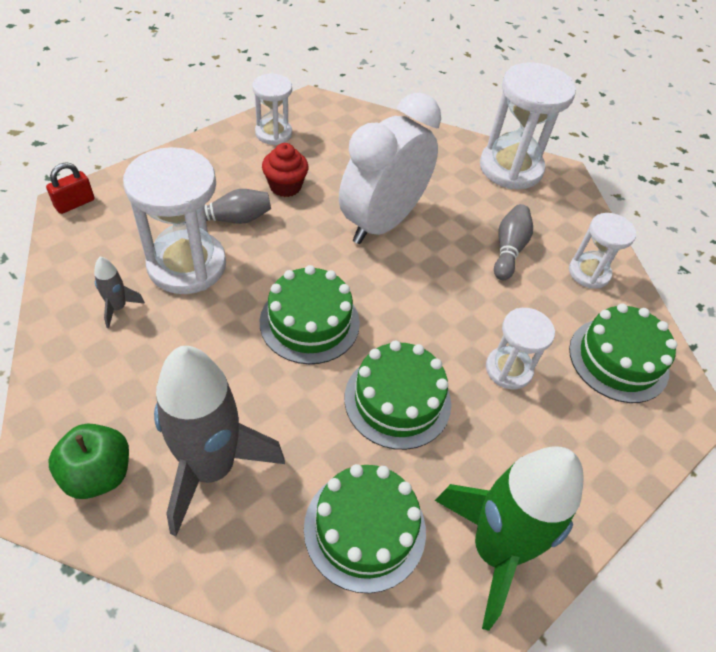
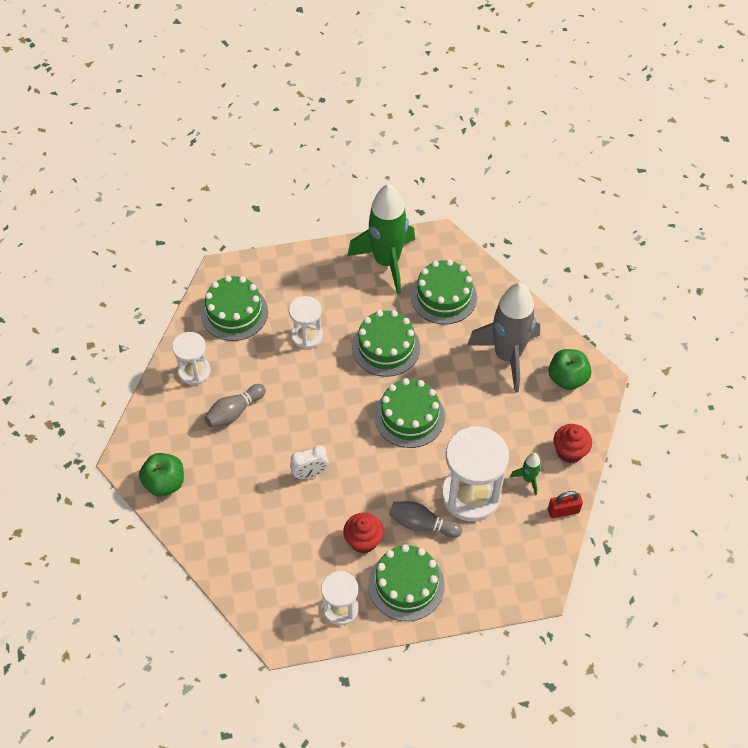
camera: 145 degrees left, 5 degrees up
(67, 363) = (569, 451): none -> red cupcake
(75, 203) = (535, 590): red padlock -> red padlock (563, 511)
(118, 308) = (528, 479): grey rocket -> green rocket
(220, 167) = (406, 584): none -> green cake
(382, 222) = (310, 473): white clock -> white clock, size x0.42
(510, 168) = (164, 483): white hourglass -> green apple

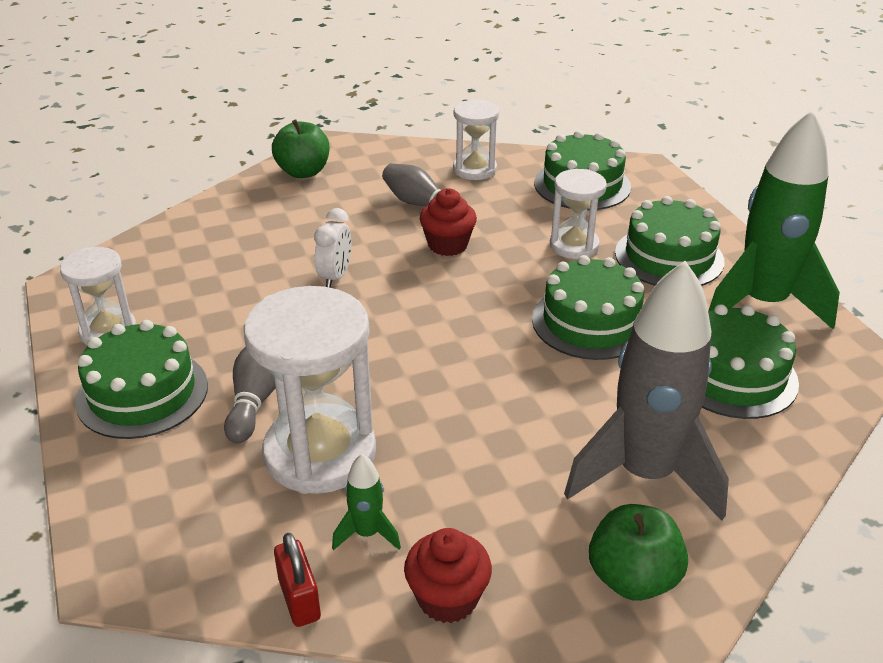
camera: 80 degrees right, 20 degrees down
(310, 473) = (335, 277): white clock -> white clock turned 135 degrees counterclockwise
(363, 540) = (223, 339): red cupcake -> red cupcake (448, 245)
(409, 416) = (464, 362): green cake -> green cake (669, 257)

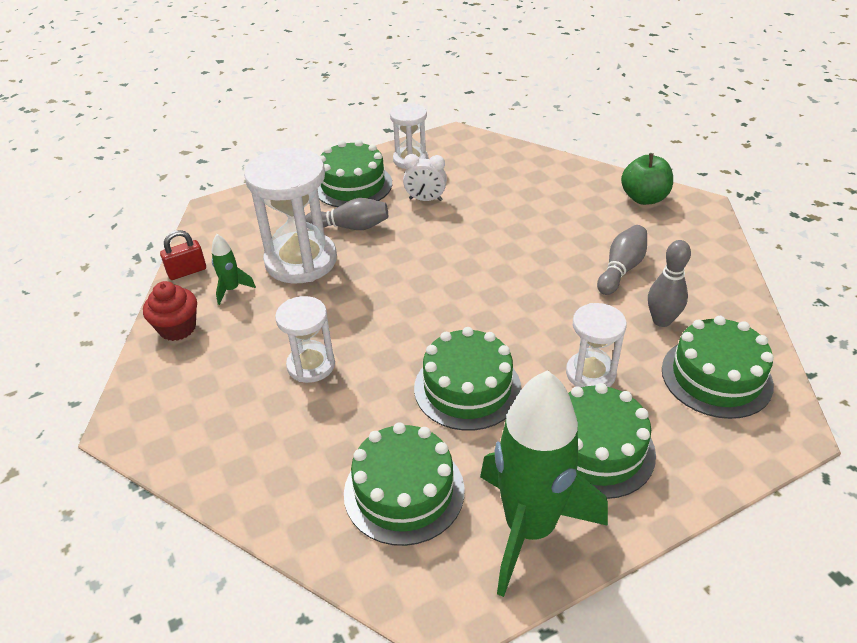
camera: 85 degrees right, 5 degrees up
(335, 277) = (495, 238): white clock -> white clock (425, 199)
(448, 245) = (561, 291): red cupcake -> none
(474, 169) = (705, 296): white hourglass -> white hourglass (311, 365)
(505, 197) = (661, 320): none -> grey bowling pin
(633, 578) = (179, 415): green apple -> none
(644, 475) = (276, 423): grey rocket -> none

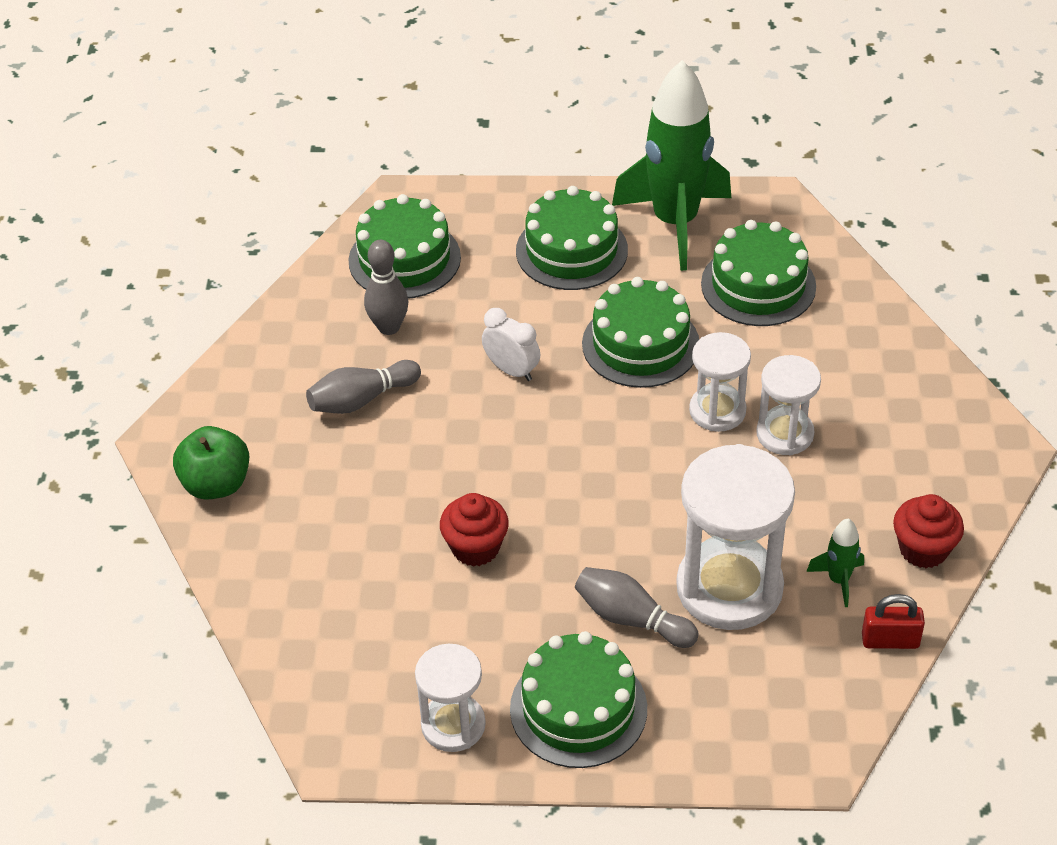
camera: 150 degrees left, 5 degrees up
(425, 199) = (495, 623): white clock -> white clock (512, 370)
(467, 225) = (475, 547): none -> red cupcake
(590, 373) = (513, 308): white hourglass -> white hourglass (717, 411)

